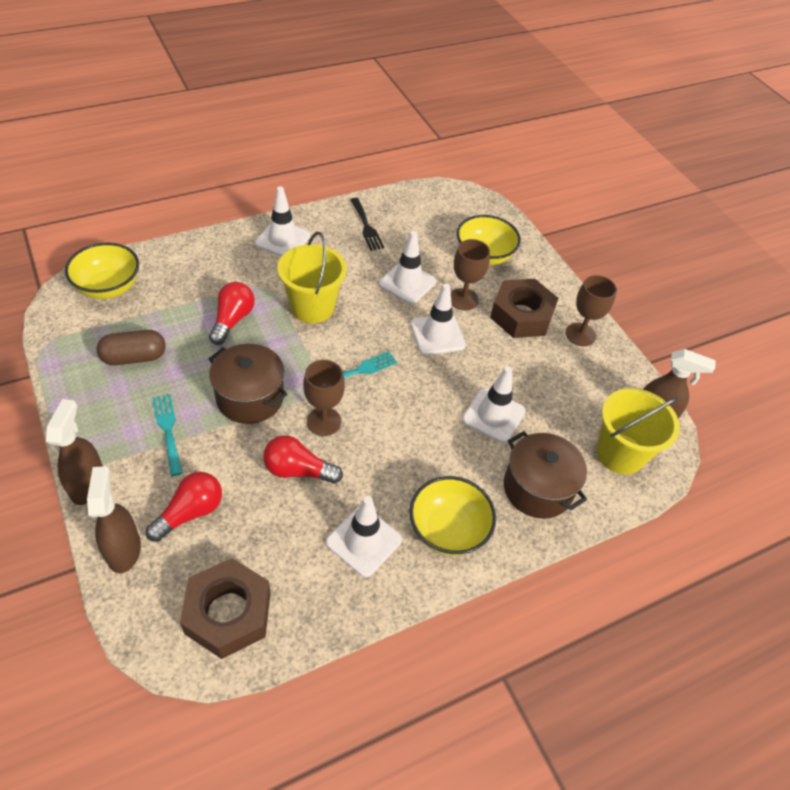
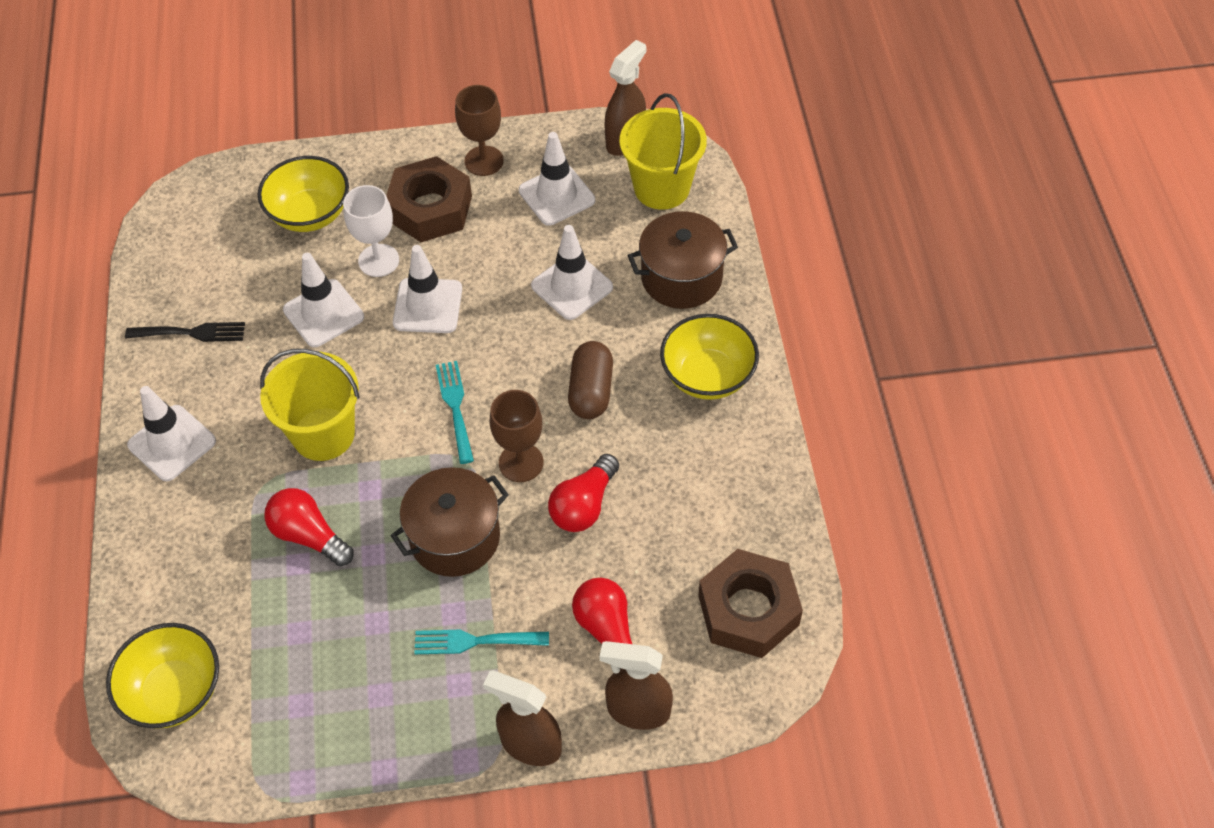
camera: 65 degrees left, 5 degrees up
(134, 357) = (332, 669): brown capsule -> brown capsule (591, 391)
(364, 541) = (698, 459): white traffic cone -> white traffic cone (557, 195)
(463, 299) = (378, 260): brown goblet -> white goblet

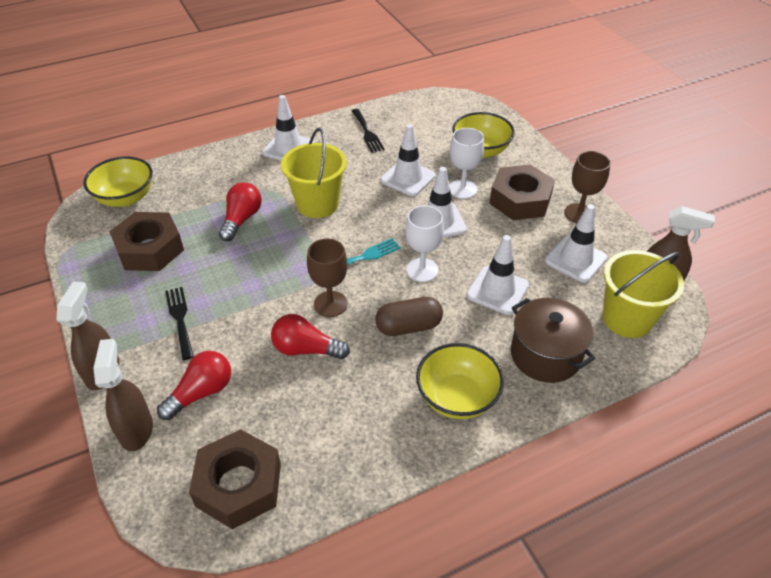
camera: 70 degrees right, 10 degrees down
(315, 666) = (150, 249): none -> brown nut
(455, 537) = (259, 286): brown pot -> none
(474, 641) = (180, 319): turquoise fork -> black fork
(506, 350) = (422, 270): none -> white goblet

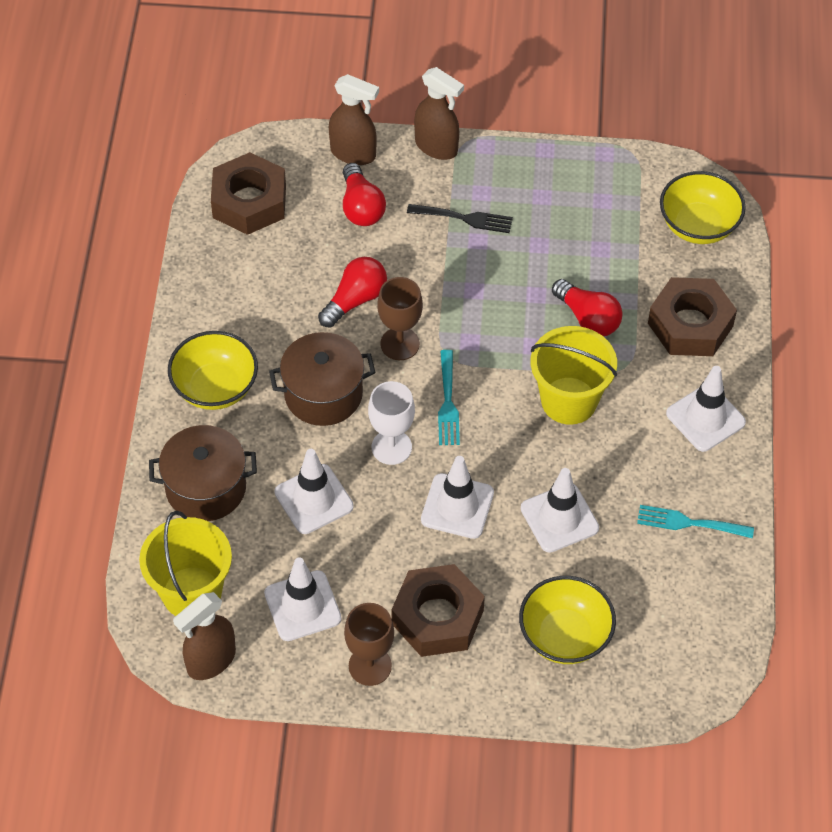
camera: 120 degrees right, 10 degrees up
(150, 249) = (589, 223): brown nut -> brown nut (690, 325)
(367, 132) = (689, 523): black fork -> turquoise fork
(408, 326) = (323, 394): brown capsule -> brown pot
(462, 189) = (499, 566): white goblet -> none

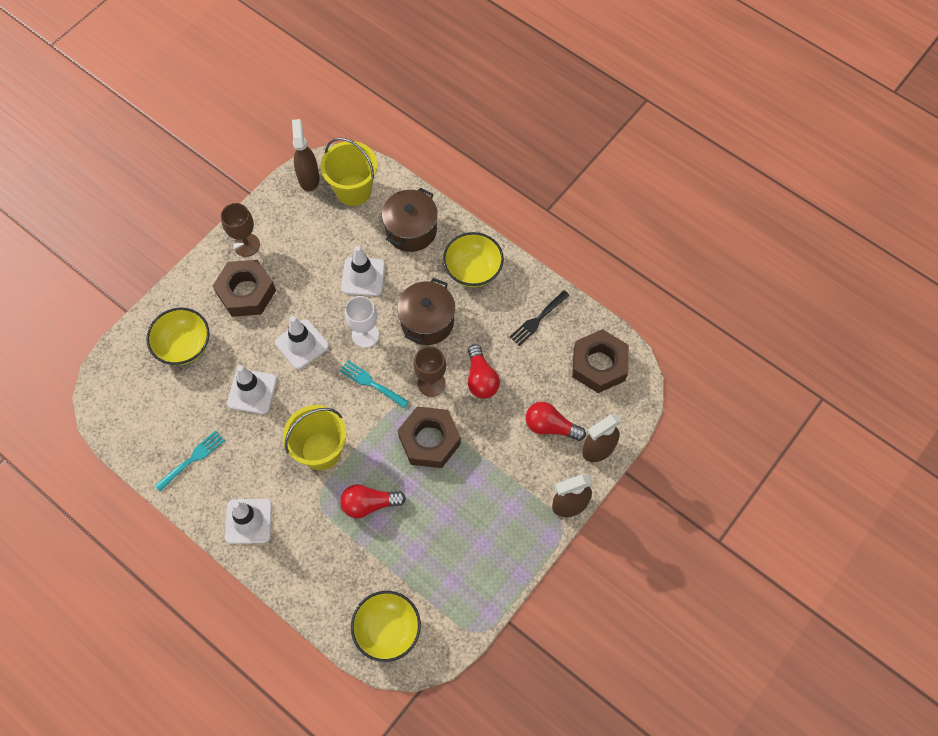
camera: 125 degrees right, 10 degrees up
(302, 606) = (305, 234): white traffic cone -> none
(464, 218) = (498, 483): black fork -> black fork (538, 320)
(690, 325) = (318, 563): brown nut -> brown nut (429, 440)

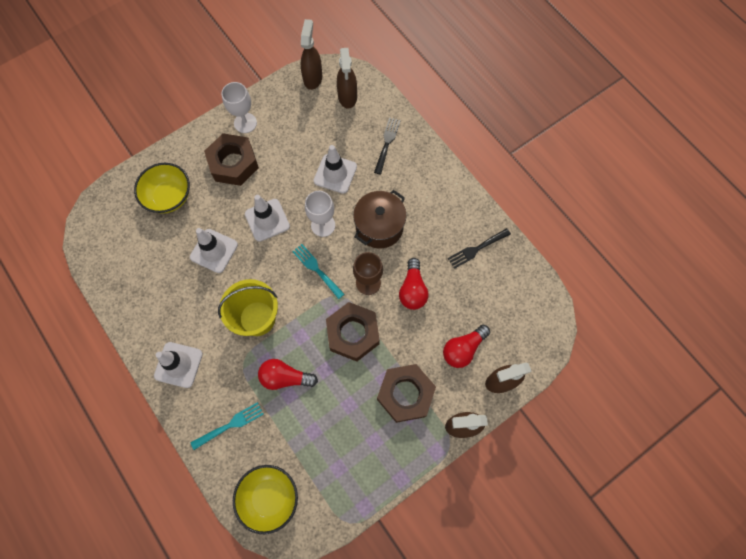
camera: 15 degrees right, 5 degrees up
(192, 459) = (148, 297): turquoise fork -> turquoise fork (230, 425)
(246, 245) = (245, 123): brown goblet -> white goblet
(353, 190) = (347, 97): yellow bucket -> brown spray bottle
(411, 230) = (387, 143): brown pot -> black fork
(473, 270) = (431, 191): yellow bowl -> none
(550, 426) = (463, 349): red light bulb -> red light bulb turned 75 degrees counterclockwise
(599, 365) = (521, 304): brown nut -> brown nut (405, 394)

